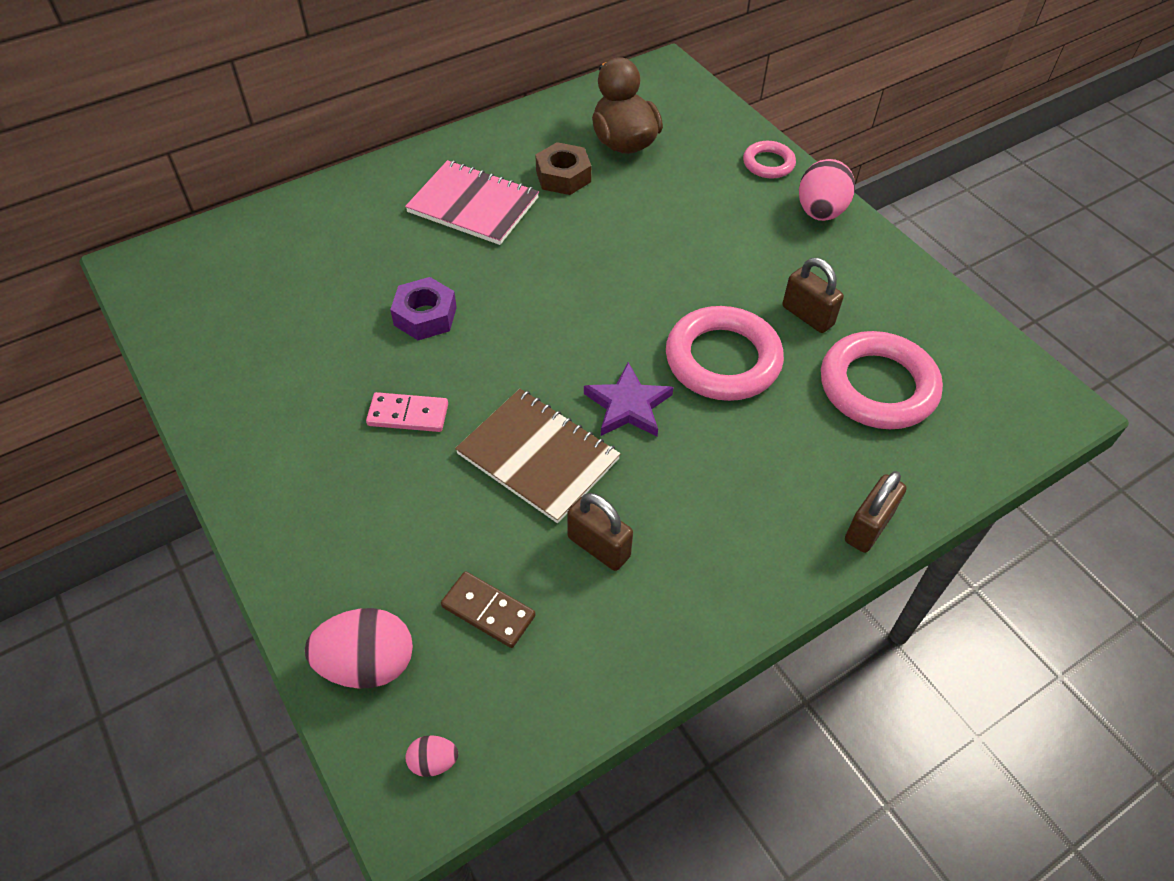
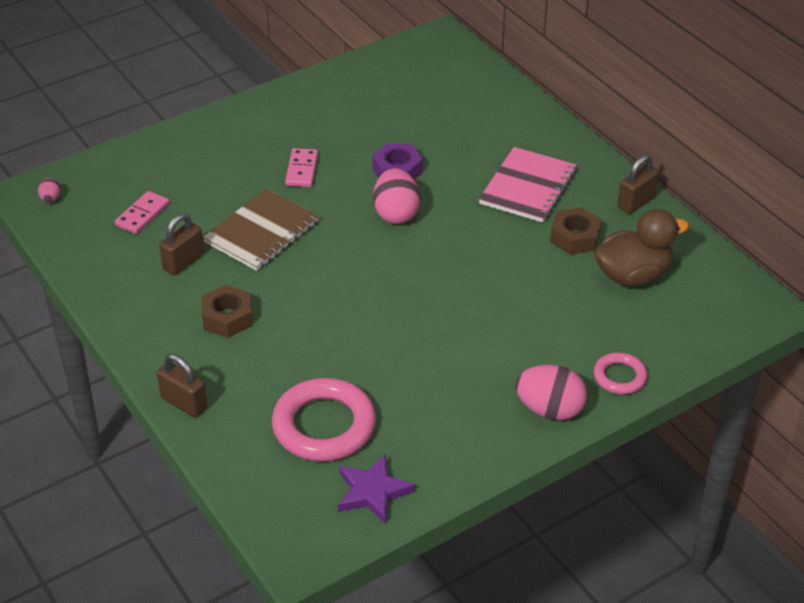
camera: 90 degrees right, 10 degrees down
(367, 664) = (115, 169): pink egg -> pink egg (396, 214)
(488, 611) = (142, 215): brown domino -> pink domino
(628, 405) = (307, 276): purple star -> purple star (372, 492)
(709, 488) = (227, 318): none -> brown nut
(722, 360) = (354, 331): pink ring -> none
(807, 316) = (407, 388): brown padlock -> brown padlock (636, 202)

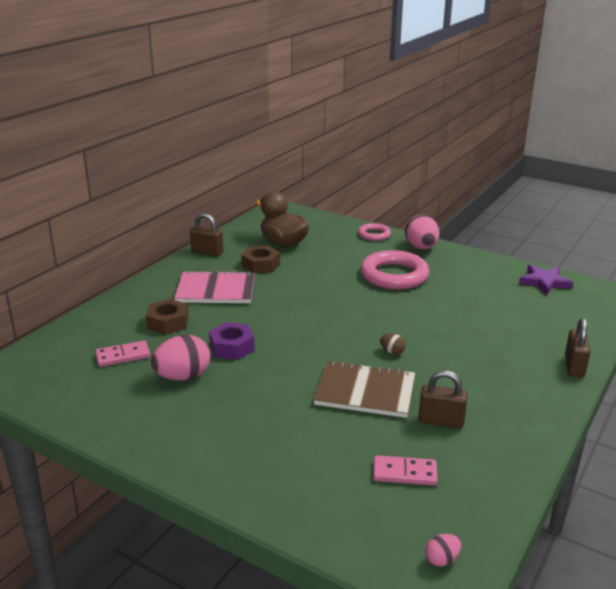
camera: 115 degrees left, 15 degrees down
(227, 318) = (476, 376): brown nut -> brown nut (168, 323)
(301, 170) = (264, 396): pink domino -> pink domino (123, 356)
(312, 275) = (392, 352): none -> brown egg
(324, 426) = (520, 309): pink ring -> pink ring (394, 275)
(396, 214) = (288, 334): pink egg -> pink egg (183, 377)

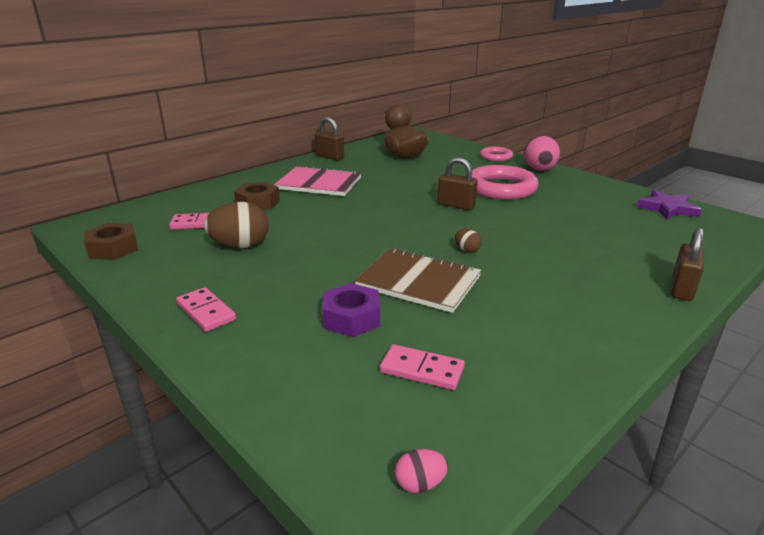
camera: 15 degrees right, 0 degrees up
(183, 377) = (240, 246): pink egg -> brown egg
(196, 451) = (206, 312): none -> pink domino
(232, 347) = (304, 228): purple nut -> purple nut (351, 318)
(260, 265) = (373, 169): brown nut -> brown nut (113, 248)
(441, 421) = (492, 322): brown padlock -> brown padlock (456, 205)

